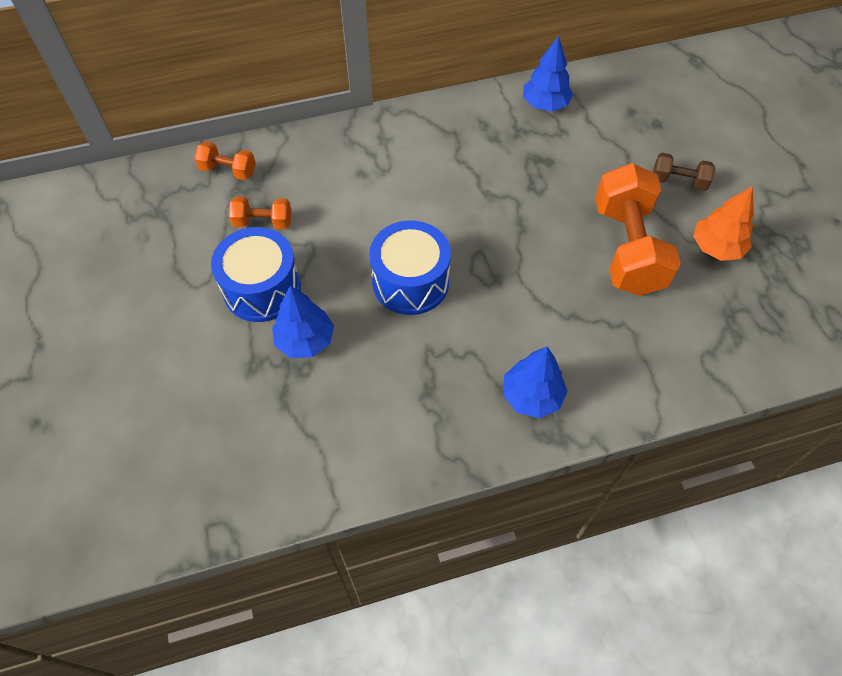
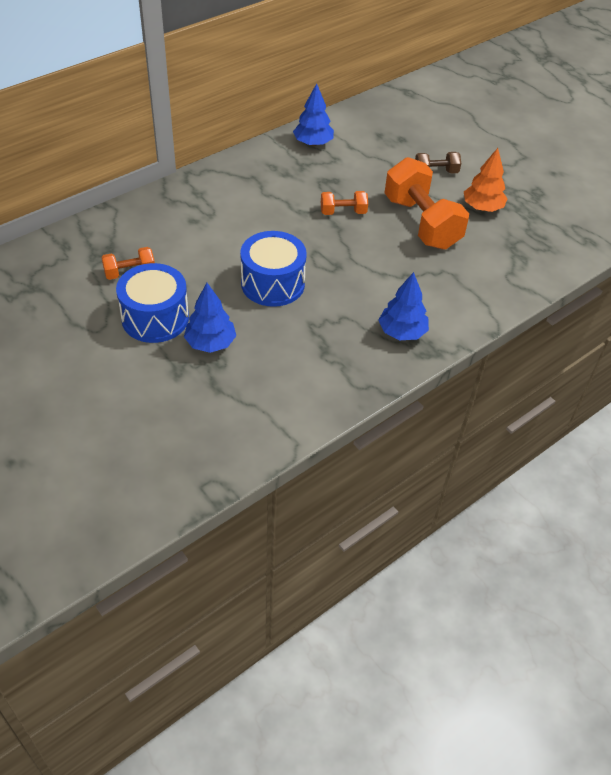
camera: 25 degrees left, 10 degrees down
(228, 170) = (78, 243): orange dumbbell -> orange dumbbell (343, 212)

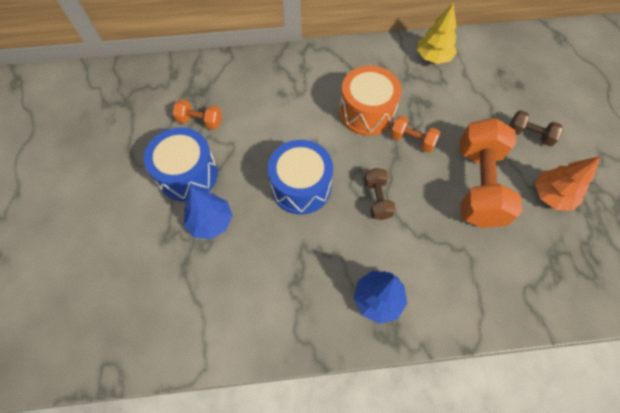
camera: 35 degrees right, 15 degrees up
(286, 206) = (366, 112): none -> orange drum
(313, 143) = (433, 57): blue tree -> yellow tree
(347, 265) = (377, 199): none -> brown dumbbell

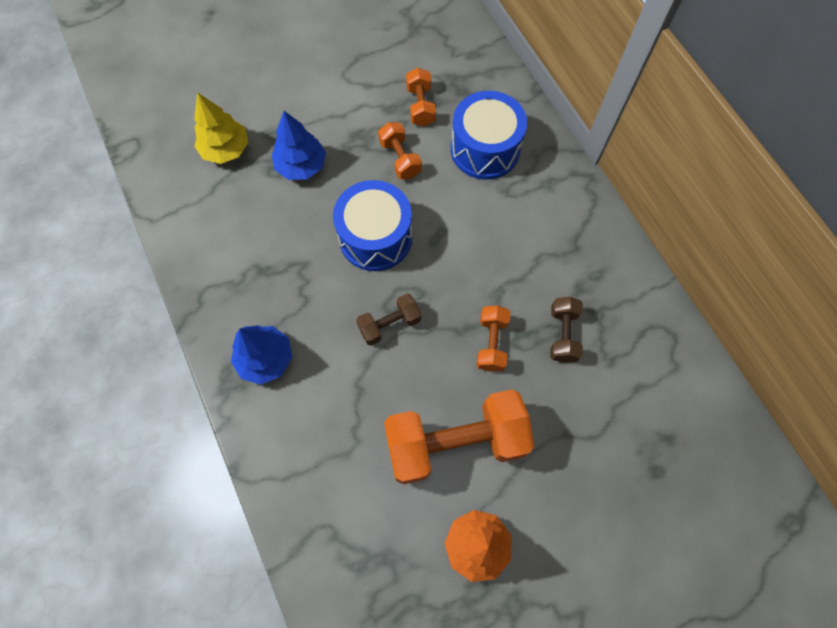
camera: 70 degrees right, 5 degrees up
(187, 174) = (349, 122): blue drum -> blue drum (485, 149)
(240, 149) = (400, 159): none -> orange dumbbell
(366, 112) = (511, 277): orange drum -> none
(433, 57) = (648, 337): yellow tree -> yellow tree (226, 150)
(529, 135) = (568, 499): brown dumbbell -> brown dumbbell (562, 334)

